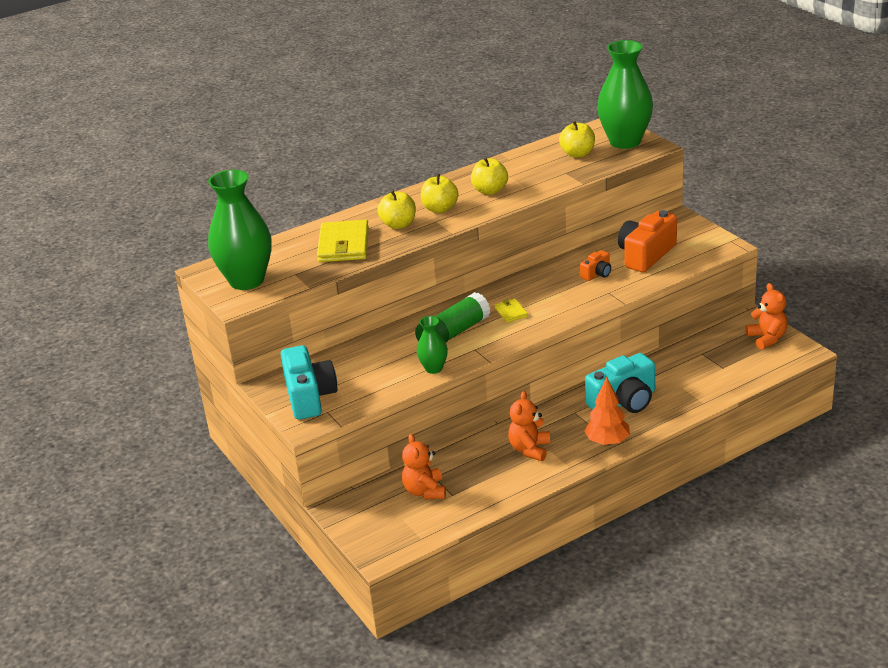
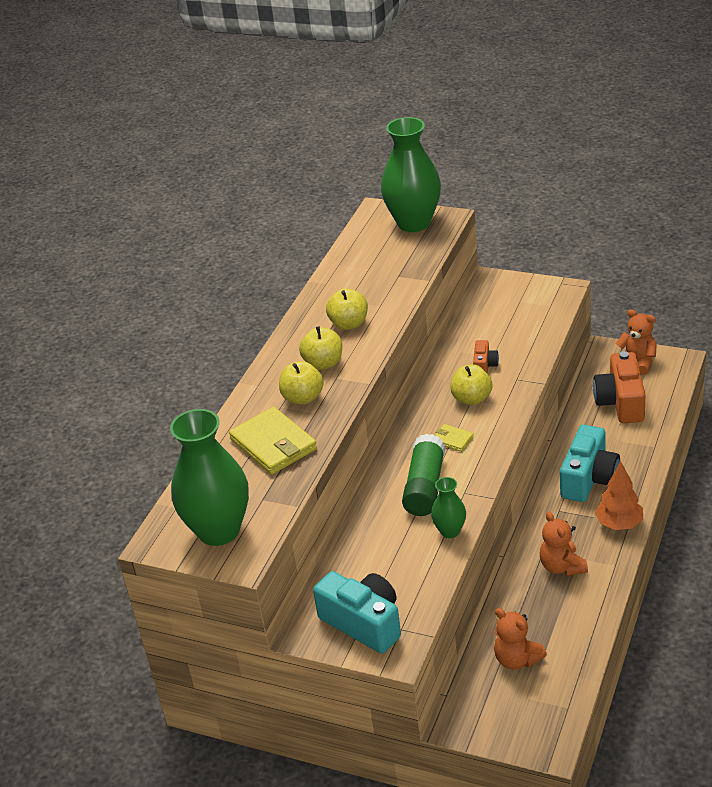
camera: 35 degrees left, 5 degrees up
(577, 154) = (385, 252): yellow apple -> yellow apple (471, 399)
(646, 255) = (505, 328): orange camera -> orange camera (621, 402)

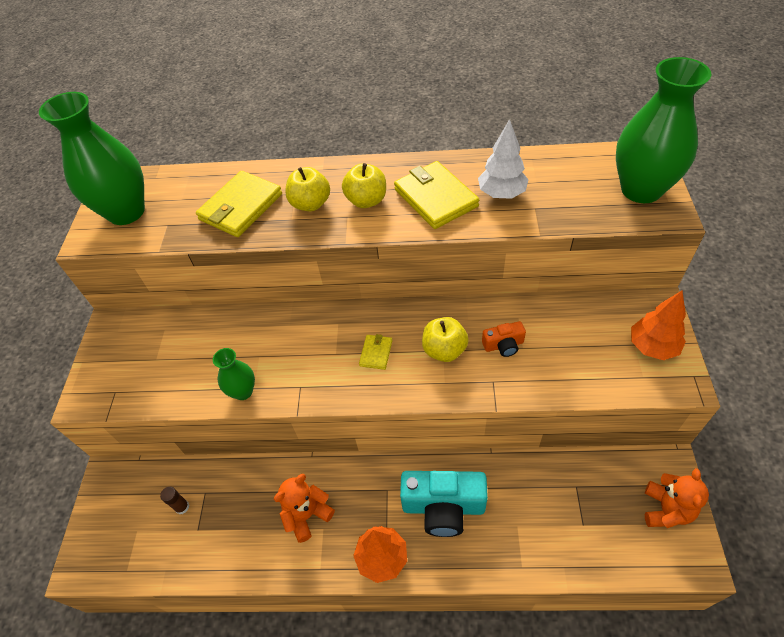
camera: 70 degrees right, 15 degrees up
(349, 324) = (435, 198): yellow apple -> yellow wallet
(364, 623) = (121, 361): turquoise camera -> none
(369, 288) = (501, 194): none -> white tree
(425, 487) = (301, 351): green glue stick -> none
(517, 659) = (182, 507): orange teddy bear -> brown glue stick
(526, 293) = (652, 347): none -> orange tree
(621, 402) = (584, 509): orange camera -> none

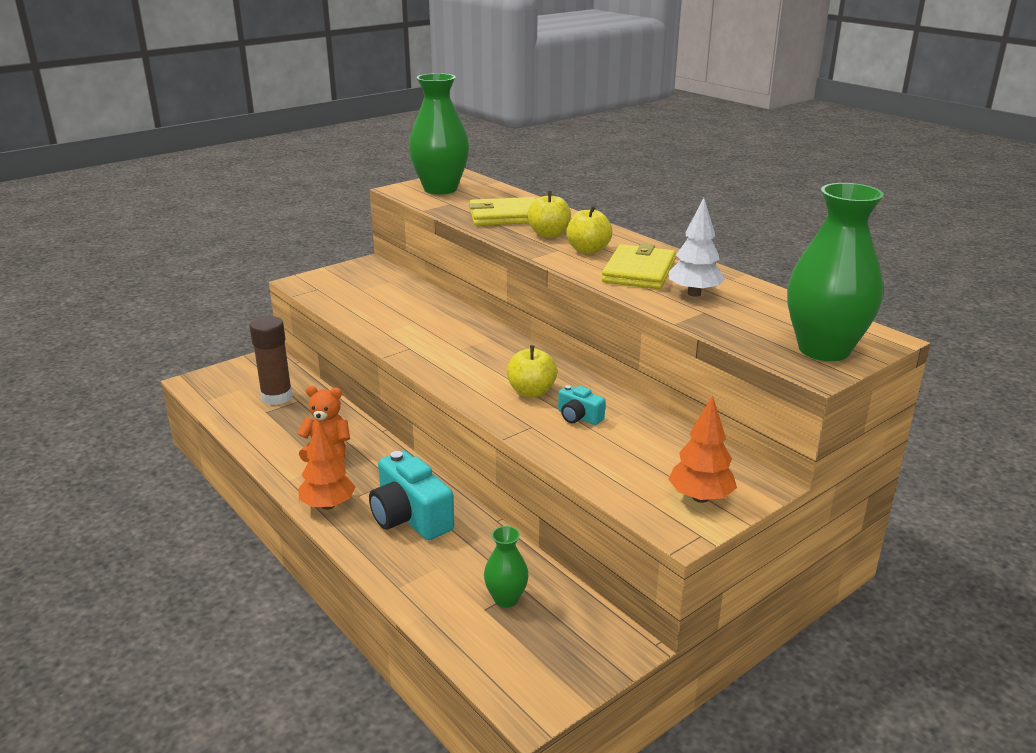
camera: 45 degrees right, 25 degrees down
(182, 507) = (277, 397): brown glue stick -> brown glue stick, size x2.24
(243, 391) = (376, 329): green vase -> green vase (506, 599)
(376, 353) = (484, 364): yellow wallet -> none
(503, 345) = (578, 417): orange camera -> turquoise camera
(666, 510) = (567, 662): orange teddy bear -> none

